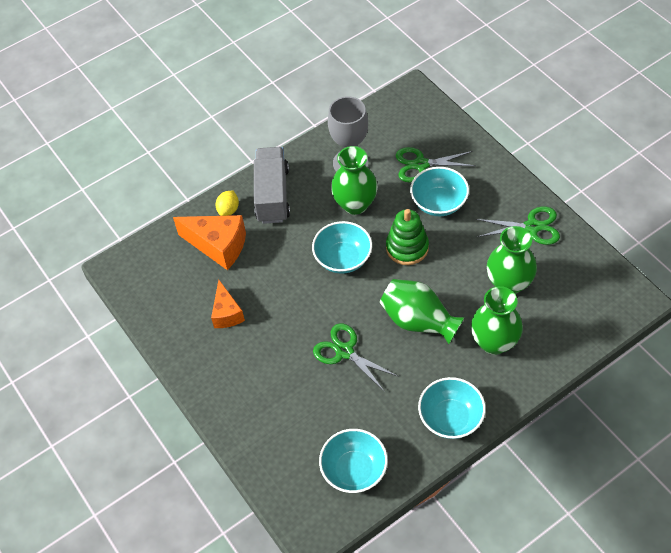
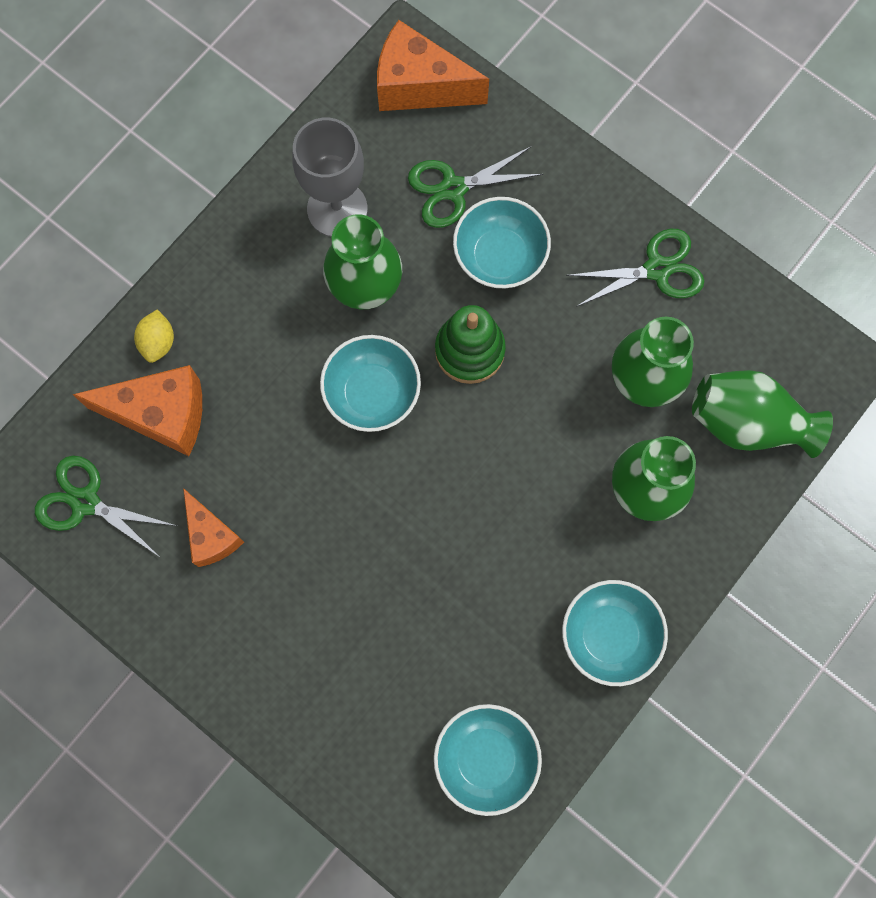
camera: 20 degrees left, 20 degrees up
(272, 195) = (224, 298): grey truck -> none
(344, 351) = (418, 559): green scissors -> green scissors (85, 502)
(415, 111) = (419, 86): none -> orange cheese
(418, 321) = (520, 479): green vase -> green vase (747, 423)

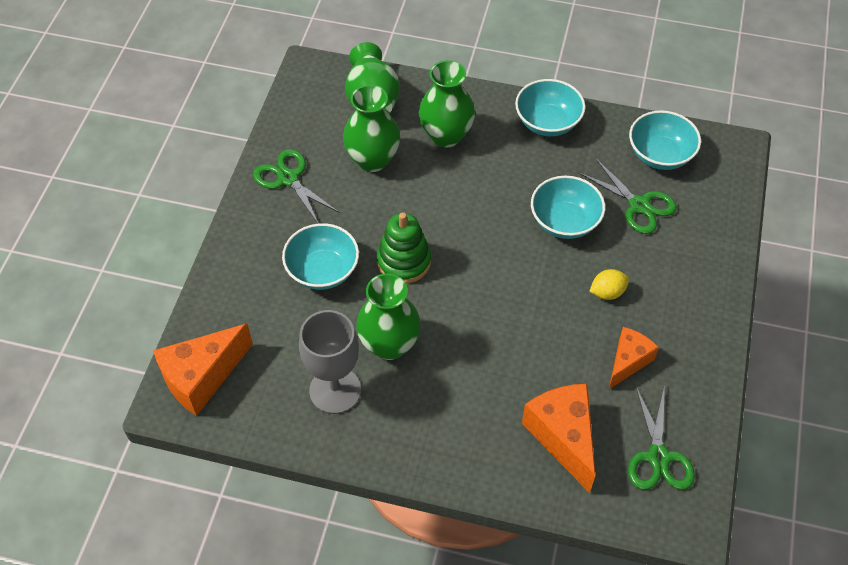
camera: 115 degrees left, 20 degrees down
(158, 342) = (509, 467): yellow lemon -> yellow lemon (607, 292)
(372, 393) = (467, 307): turquoise bowl -> turquoise bowl (564, 221)
(419, 86) = (202, 377): orange cheese -> orange cheese turned 60 degrees clockwise
(453, 189) = (282, 320): green scissors -> green scissors (639, 205)

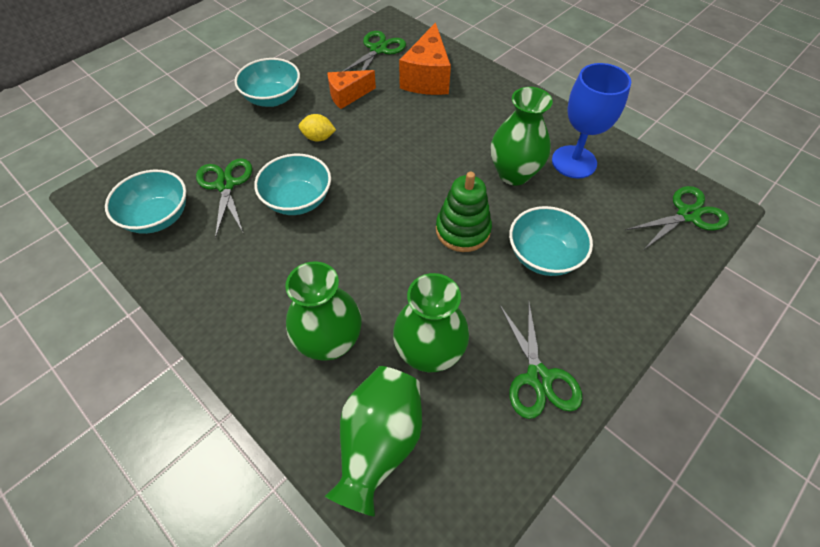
camera: 150 degrees left, 0 degrees up
(202, 377) = (688, 215): orange cheese -> green scissors
(335, 390) = (574, 162): grey goblet -> blue goblet
(547, 122) = (216, 302): turquoise bowl -> turquoise bowl (273, 98)

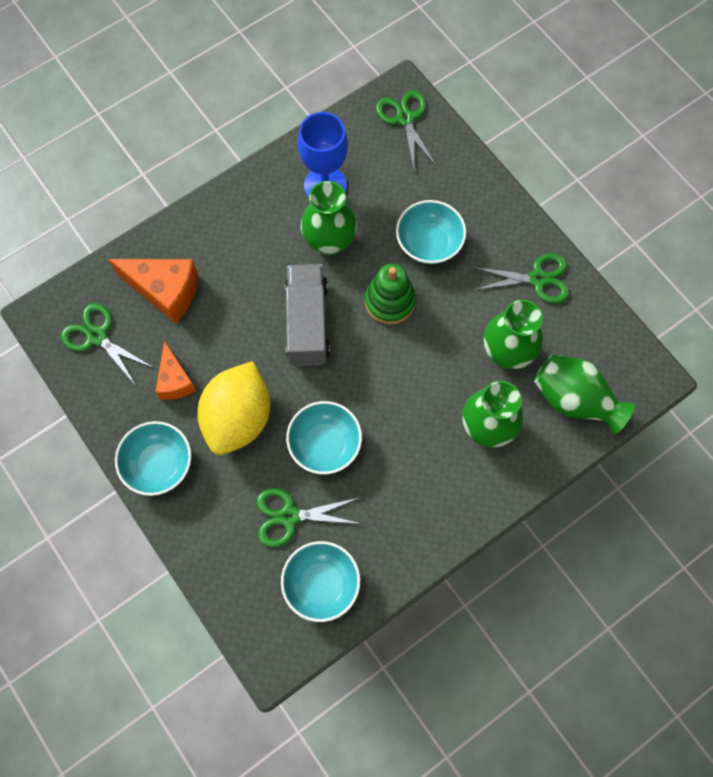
camera: 80 degrees left, 15 degrees up
(318, 138) = (238, 418): yellow lemon -> yellow lemon, size x2.38
(421, 170) = (307, 323): none -> grey truck

